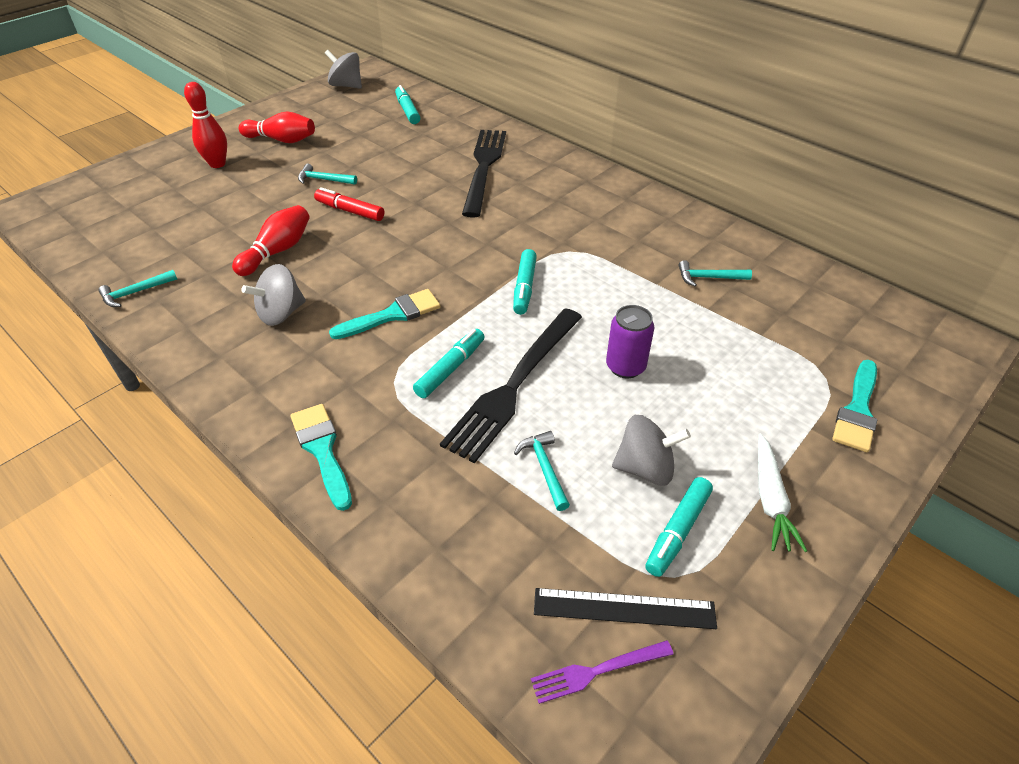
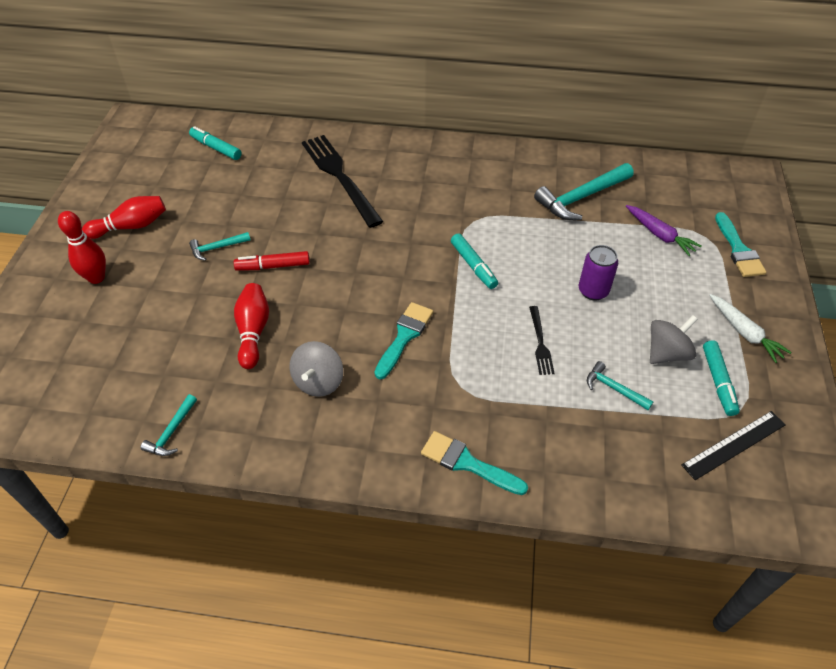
camera: 35 degrees left, 5 degrees up
(346, 86) = (128, 144): grey spinning top -> none
(450, 369) = (488, 354): turquoise marker -> none
(514, 385) = (540, 343): black fork -> black fork, size x0.47
(597, 671) = (753, 488): purple fork -> none
(709, 278) = (581, 197): turquoise hammer -> turquoise hammer, size x1.91
(766, 350) = (660, 235): none -> purple carrot

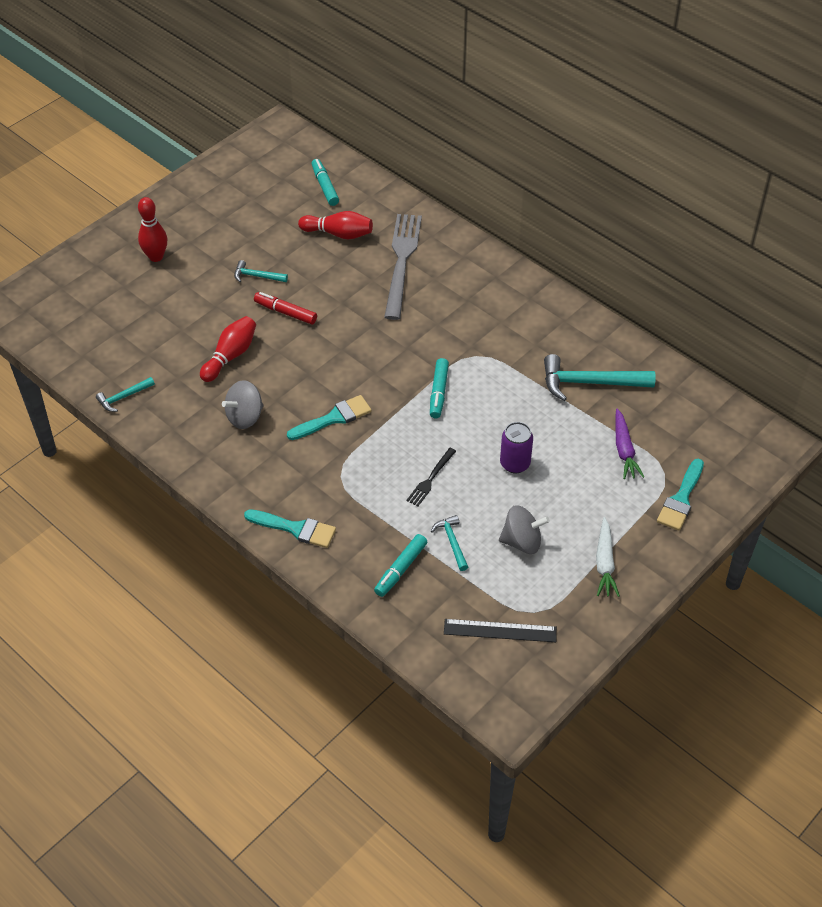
camera: 35 degrees right, 0 degrees up
(131, 226) = (209, 226): red bowling pin -> red bowling pin (338, 234)
(340, 177) = (402, 261): black fork -> grey fork
(467, 463) = (295, 529): turquoise brush -> turquoise brush turned 135 degrees clockwise
(718, 382) = (539, 584): turquoise marker -> turquoise marker (400, 569)

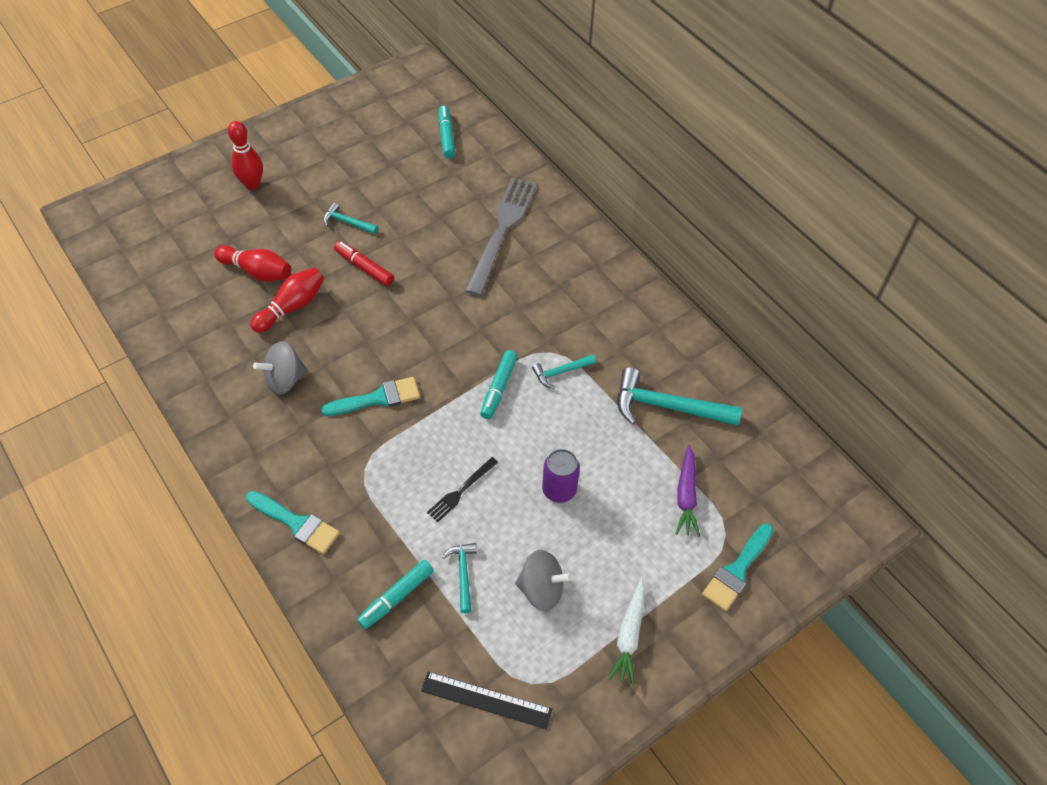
camera: 10 degrees right, 5 degrees up
(123, 397) = (167, 334): turquoise hammer -> turquoise hammer (561, 372)
(338, 234) = (445, 189): red bowling pin -> red bowling pin (257, 272)

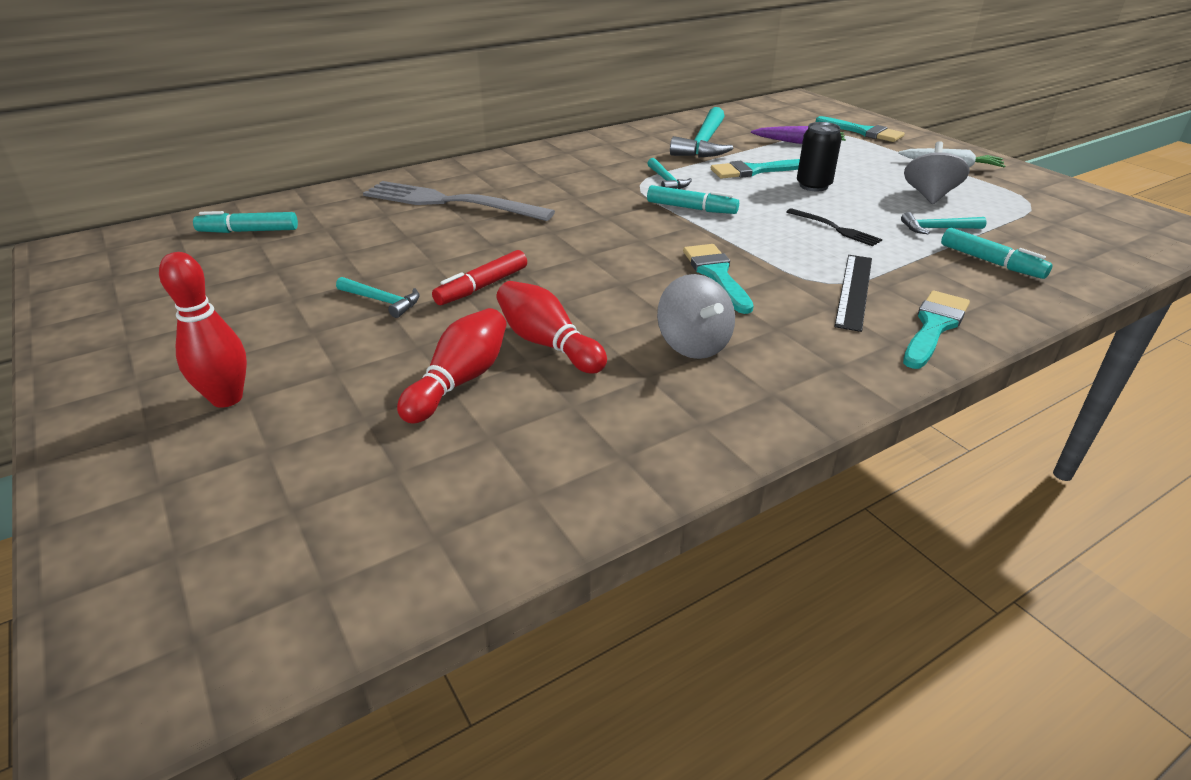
camera: 85 degrees left, 20 degrees down
(347, 222) = (382, 301): turquoise hammer -> turquoise hammer turned 90 degrees counterclockwise
(486, 700) = (1066, 220): black ruler -> black ruler (854, 291)
(559, 490) = (813, 186): purple can -> black can
(594, 444) = (754, 171): none -> turquoise brush

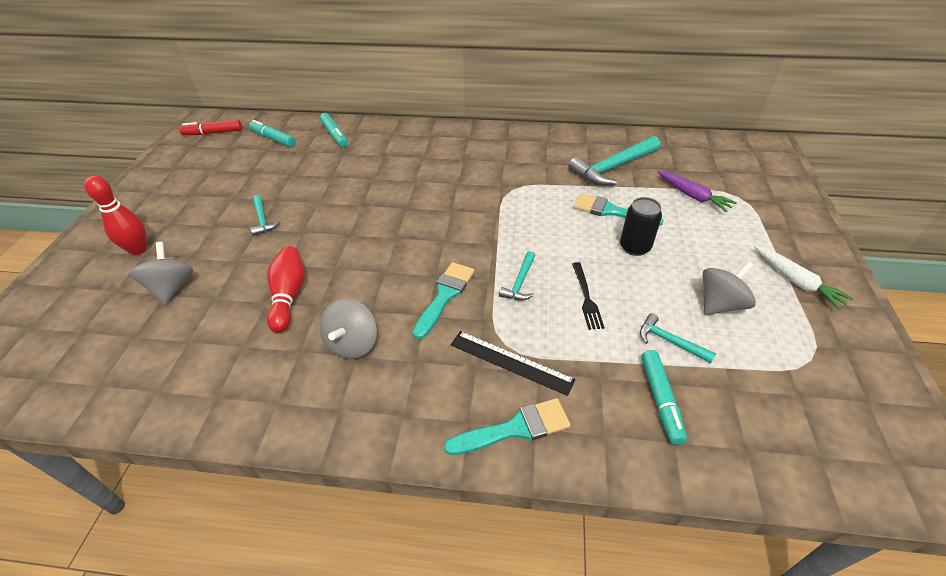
camera: 40 degrees right, 10 degrees up
(365, 406) = (172, 288): none -> grey spinning top
(450, 202) = (385, 157): grey fork -> none
(460, 381) = (222, 296): red bowling pin -> none
(482, 287) = (315, 234): red marker -> red marker (213, 133)
(666, 180) = (534, 194): turquoise hammer -> turquoise hammer (520, 282)
(691, 208) = (513, 228): turquoise marker -> turquoise marker (334, 135)
(854, 291) = (510, 362): black ruler -> black ruler turned 60 degrees clockwise
(863, 132) = (772, 206): turquoise brush -> none

